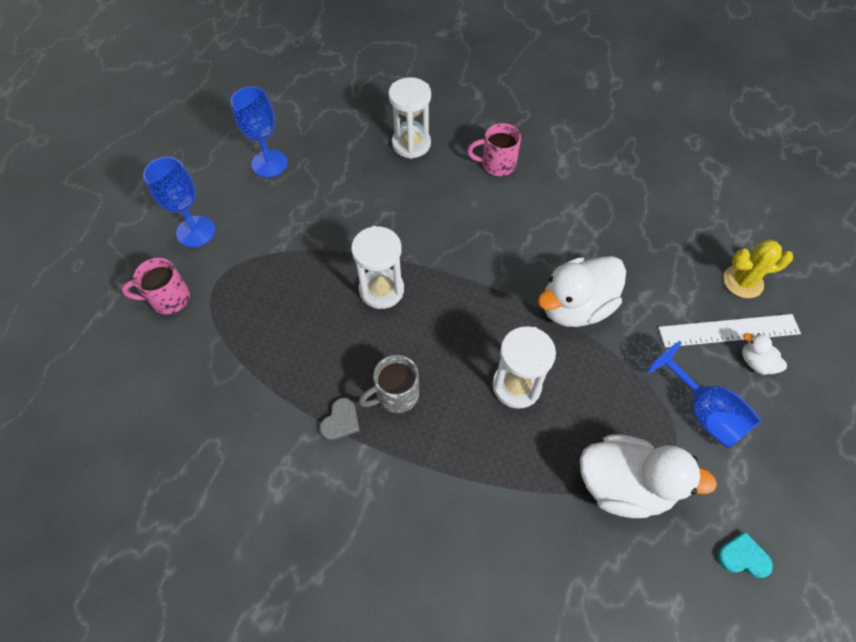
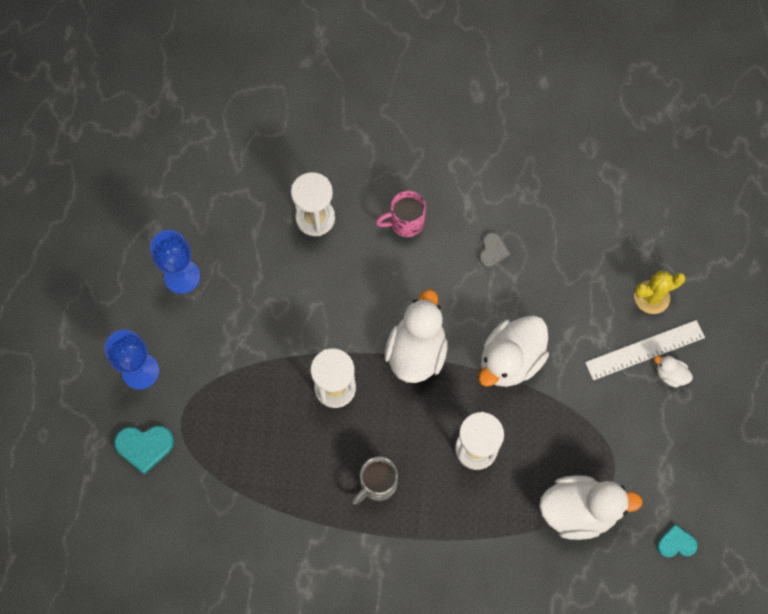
camera: 15 degrees left, 10 degrees up
(168, 299) = (144, 446): pink mug -> turquoise heart
(341, 421) = (338, 519): grey heart -> grey heart (492, 251)
(476, 276) = (416, 352): none -> white duck
(703, 412) = (632, 432): blue goblet -> none

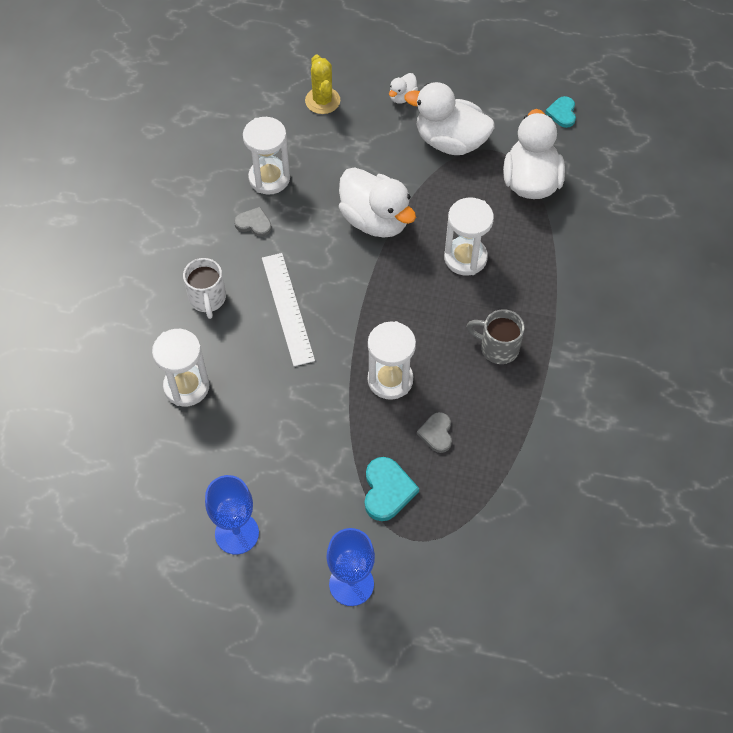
camera: 85 degrees left, 10 degrees down
(144, 446) = (444, 581): turquoise heart -> turquoise heart (387, 490)
(283, 432) = (436, 433): none -> grey heart
(377, 484) = (498, 347): grey mug -> grey mug turned 150 degrees clockwise
(405, 222) = (207, 299): pink mug -> white mug
(416, 352) = (357, 301): white duck -> white duck (450, 141)
(547, 258) = (269, 178): none -> white hourglass
(645, 350) = (375, 112): white ruler -> white ruler (288, 308)

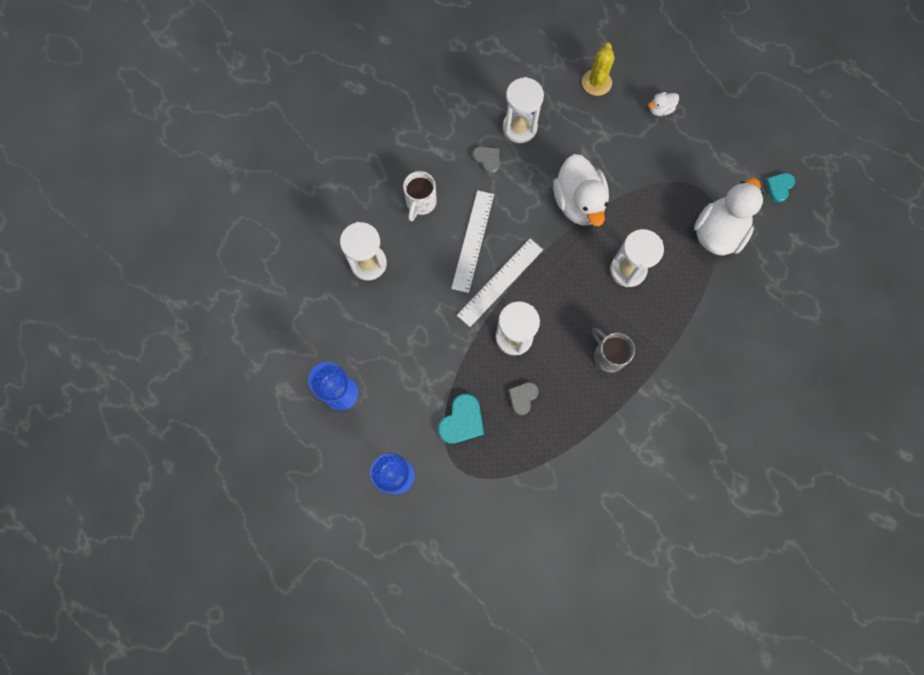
camera: 30 degrees right, 15 degrees up
(341, 334) = (500, 282): none -> white ruler
(450, 141) = (674, 167): white duck -> none

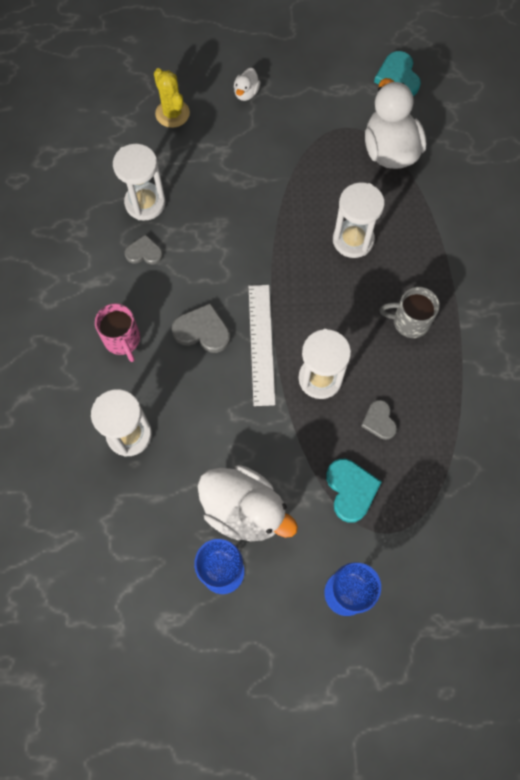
camera: 45 degrees left, 5 degrees down
(420, 203) = (122, 340): white mug -> pink mug
(473, 241) = (202, 330): white ruler -> grey heart
(578, 203) = (258, 222): white duck -> white duck (244, 510)
(779, 187) = (398, 77): turquoise heart -> turquoise heart, size x1.52

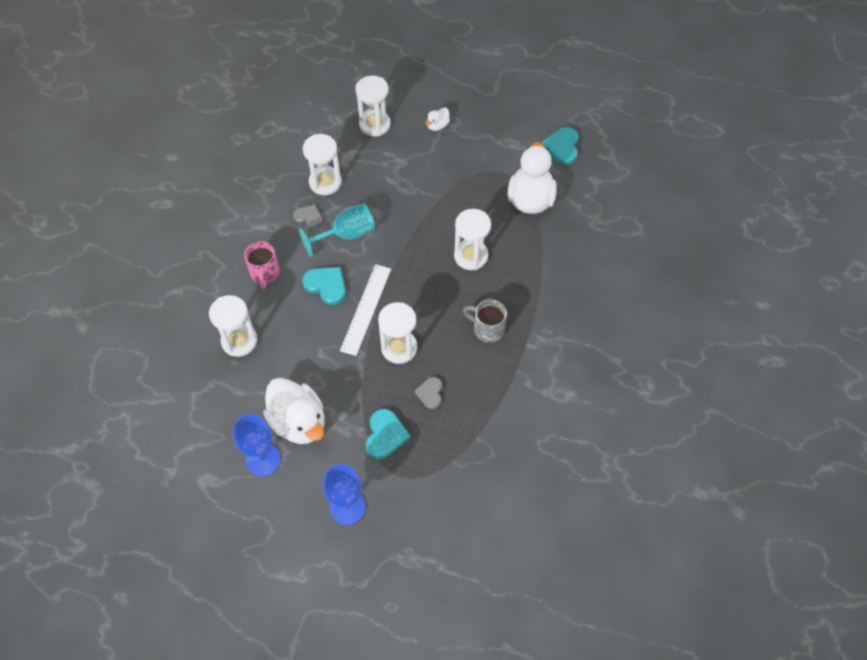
camera: 20 degrees right, 10 degrees down
(172, 113) = (375, 124): yellow cactus -> white hourglass
(199, 260) = (346, 235): none -> turquoise goblet
(202, 330) = (326, 285): grey heart -> turquoise heart

